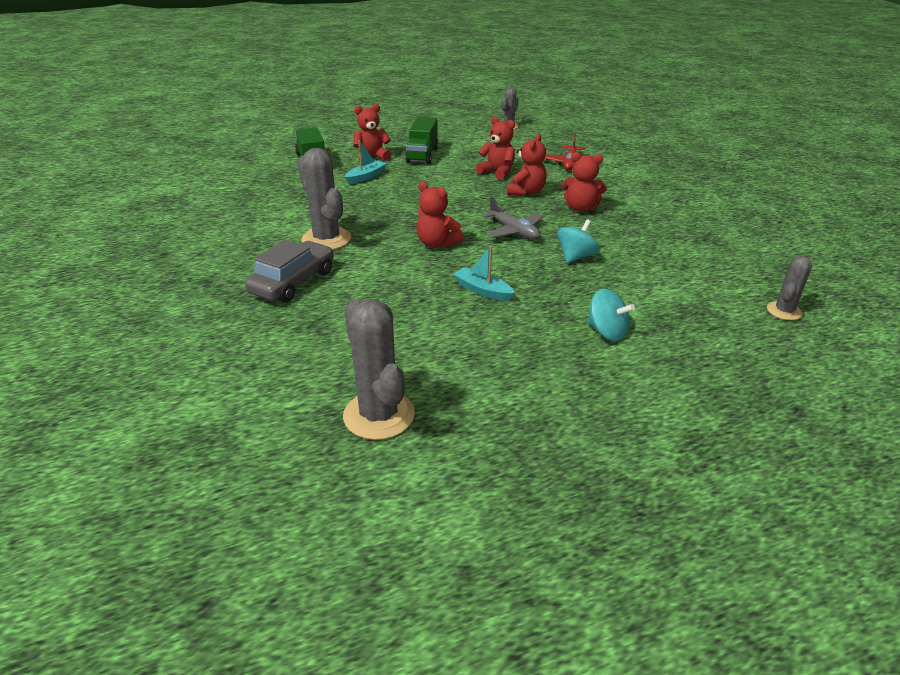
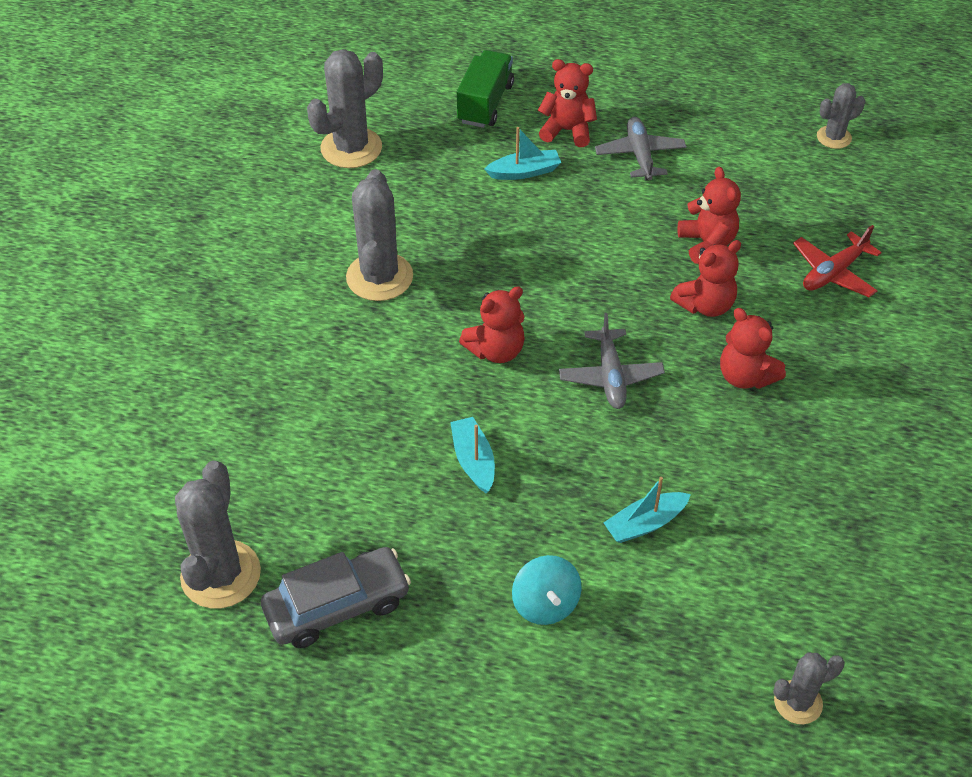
camera: 35 degrees right, 15 degrees up
(245, 197) = (351, 148): none -> grey cactus
(293, 282) = (289, 335): grey car -> grey car (337, 606)
(422, 155) = (640, 155): green truck -> grey plane
(437, 243) = (496, 350): red teddy bear -> red teddy bear turned 105 degrees counterclockwise
(576, 257) = (639, 465): turquoise spinning top -> none
(611, 277) = (645, 523): none -> turquoise boat

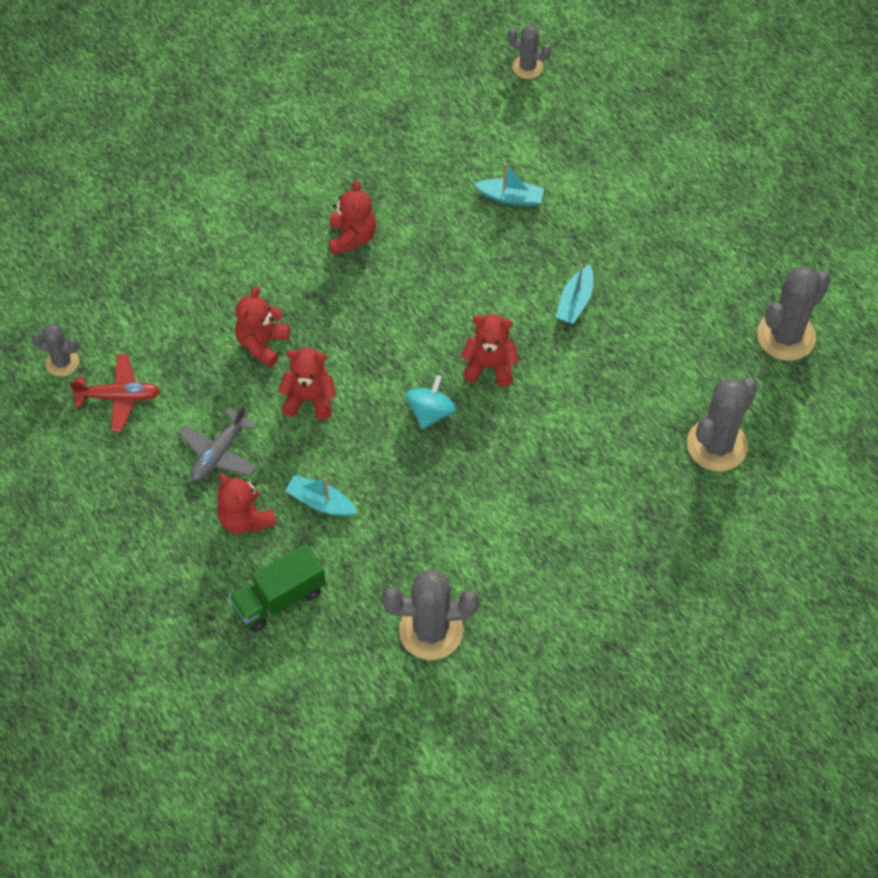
camera: 140 degrees left, 10 degrees up
(337, 606) = (729, 272): grey car -> none
(379, 277) = (516, 483): grey cactus -> grey cactus (717, 445)
(545, 604) = (610, 195): turquoise spinning top -> turquoise spinning top (430, 412)
(610, 376) = (435, 296): grey plane -> none
(705, 305) = (319, 300): red teddy bear -> red teddy bear (309, 399)
(833, 272) = (208, 262): red plane -> red plane (119, 397)

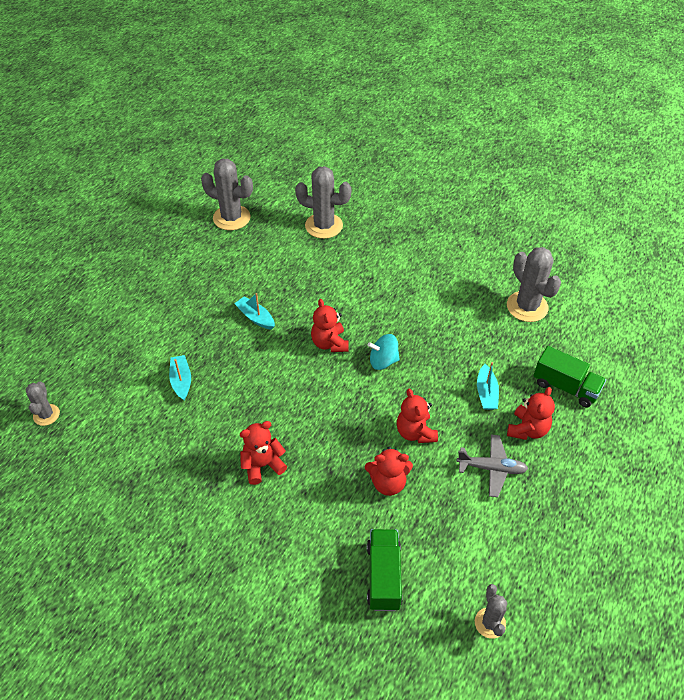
camera: 115 degrees left, 10 degrees down
(119, 397) = (492, 561): red plane -> none
(163, 294) = (383, 576): none -> green truck
(575, 302) = (255, 317): turquoise boat -> turquoise boat turned 135 degrees counterclockwise

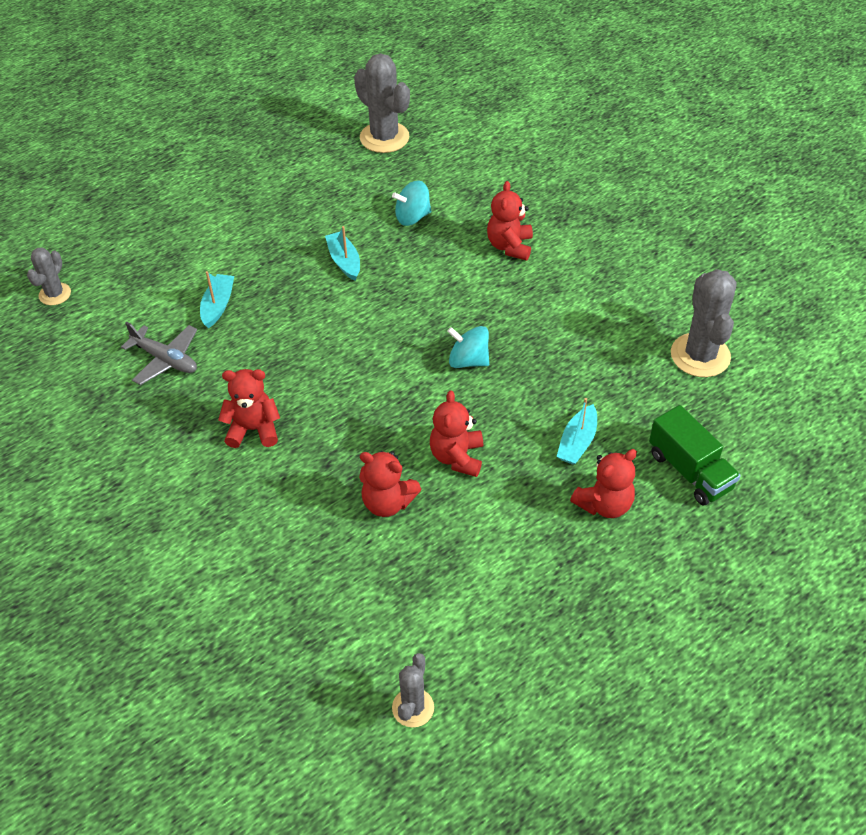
camera: 25 degrees right, 0 degrees up
(285, 270) = (412, 217): none -> turquoise spinning top
(324, 226) = (492, 178): grey cactus -> none
(329, 343) = (415, 319): red teddy bear -> red teddy bear (510, 246)
(383, 576) = (318, 604): green truck -> none
(491, 468) = (527, 533): grey plane -> grey plane (165, 359)

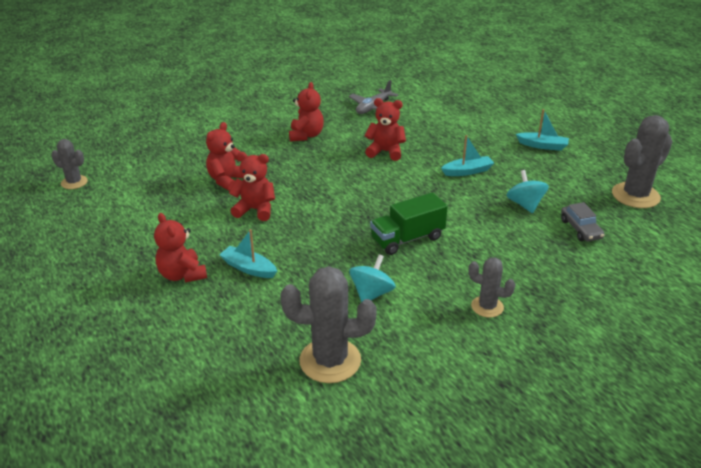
camera: 95 degrees right, 15 degrees down
(55, 294) = (435, 74): grey cactus -> grey cactus (487, 307)
(218, 305) = (421, 123): turquoise boat -> turquoise boat (542, 146)
(453, 181) = (580, 229): none -> grey car
(468, 360) = (350, 221): turquoise spinning top -> turquoise spinning top (371, 293)
(510, 246) = (490, 254): red teddy bear -> red teddy bear (385, 152)
(690, 471) = (194, 328): green truck -> green truck (407, 239)

